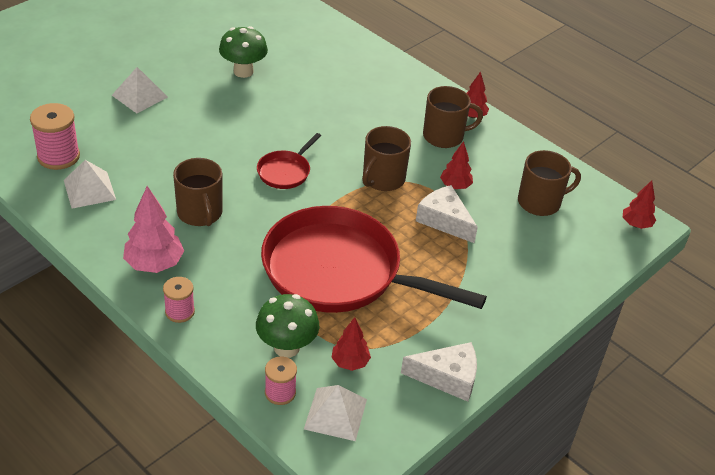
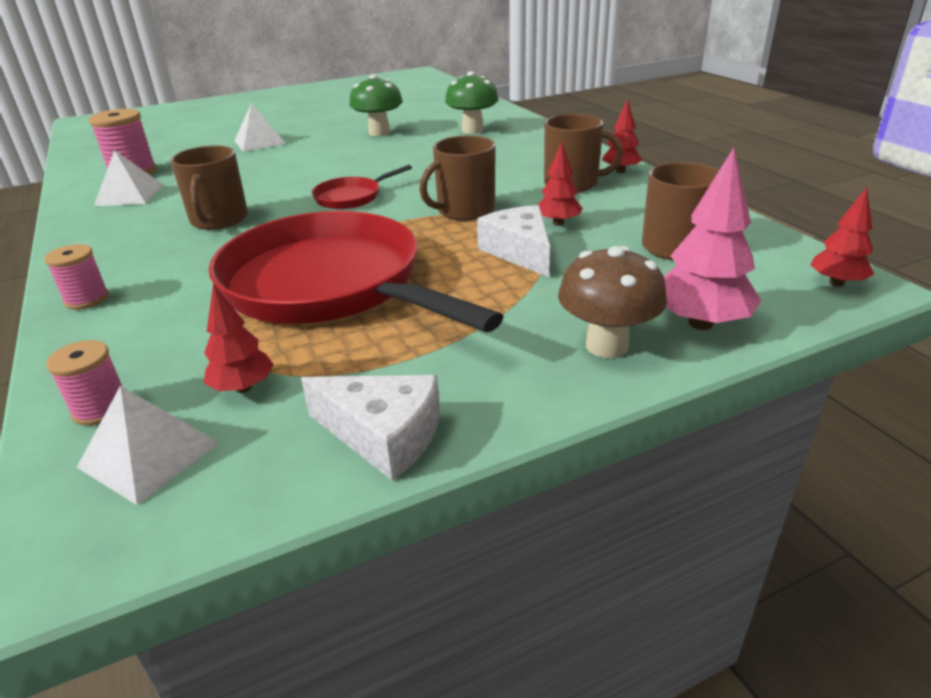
camera: 25 degrees right, 10 degrees down
(154, 264) = (116, 255): pink tree -> pink tree (700, 323)
(286, 347) = (173, 355): green mushroom -> green mushroom (472, 130)
(530, 295) = (607, 345): none -> brown mushroom

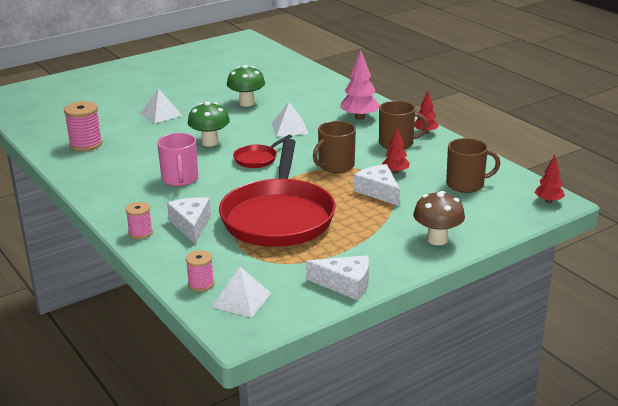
camera: 10 degrees left, 5 degrees down
(129, 195) = (101, 163): white pyramid -> white pyramid (289, 128)
(178, 291) = (191, 225): none -> white cheese
(219, 220) = (180, 179): brown mug -> pink mug
(243, 388) = (266, 270): red tree -> none
(330, 285) = (278, 217): red pan -> red pan turned 120 degrees counterclockwise
(472, 130) = (315, 99): green mushroom -> green mushroom (210, 142)
(700, 323) = (481, 226): pink tree -> pink tree (359, 117)

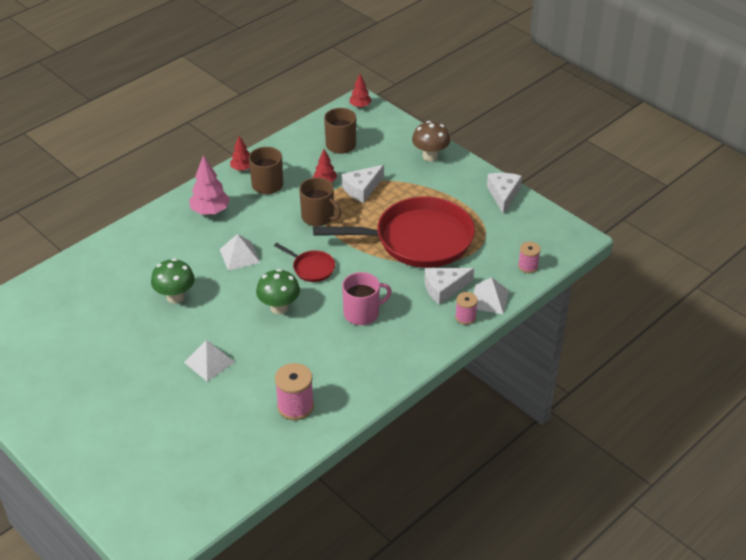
camera: 100 degrees left, 15 degrees up
(241, 300) = (540, 242): white pyramid -> white pyramid (489, 299)

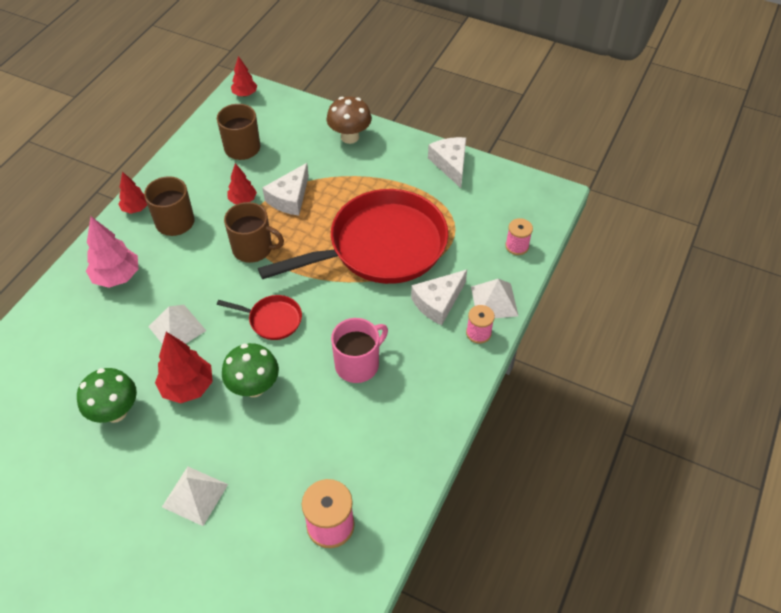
camera: 20 degrees left, 10 degrees up
(232, 295) = (188, 387): none -> red tree

